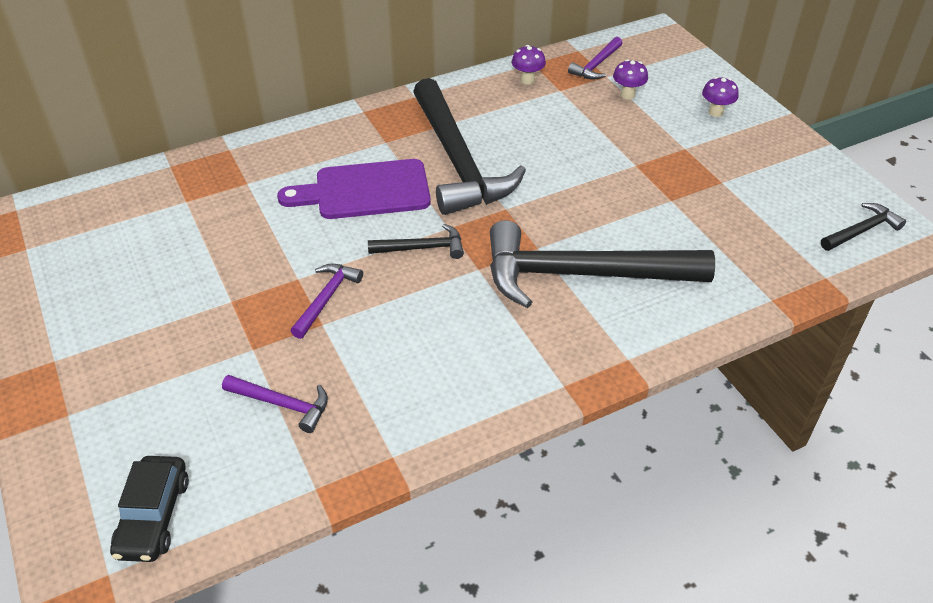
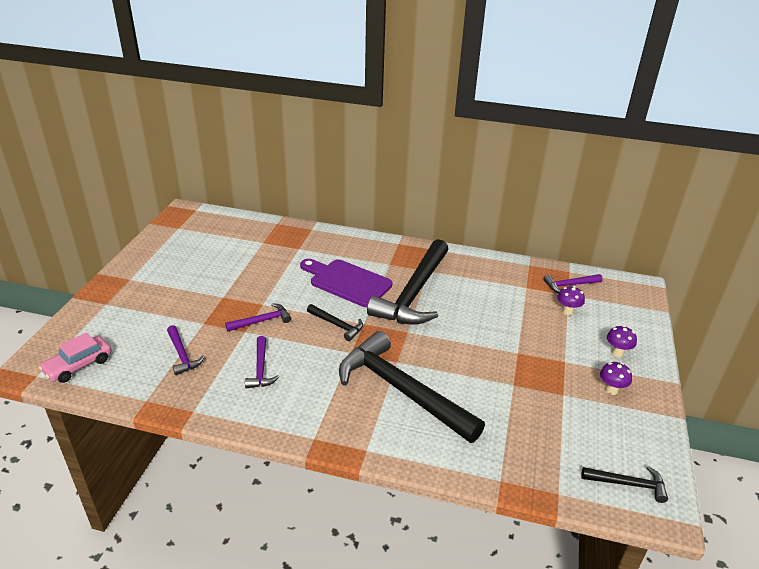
camera: 40 degrees right, 10 degrees down
(153, 516) = (78, 365): black car -> pink car
(404, 353) = (261, 368): none -> purple hammer
(527, 80) = (513, 272): purple mushroom -> purple mushroom (611, 390)

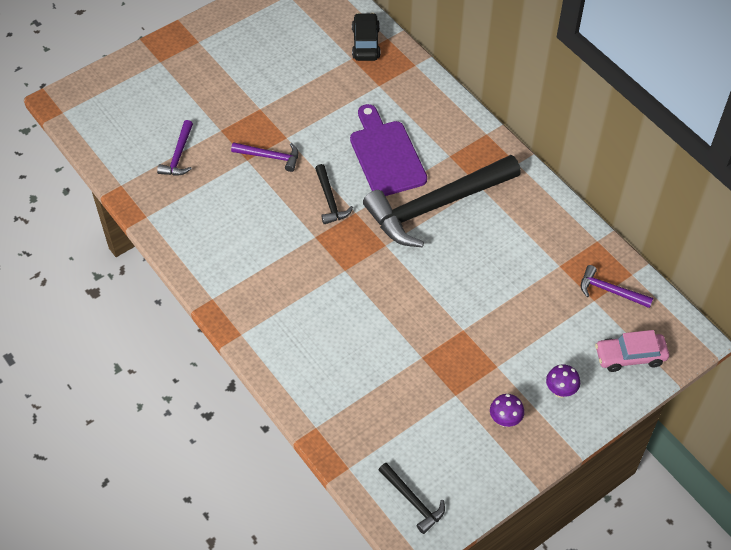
camera: 40 degrees right, 20 degrees up
(78, 365) = (97, 119): pink car -> pink car (630, 356)
(261, 368) = (227, 207): purple hammer -> none
(264, 231) = (365, 43): none -> black car
(401, 390) = (320, 301): black hammer -> none
(567, 311) = (567, 318): purple mushroom -> none

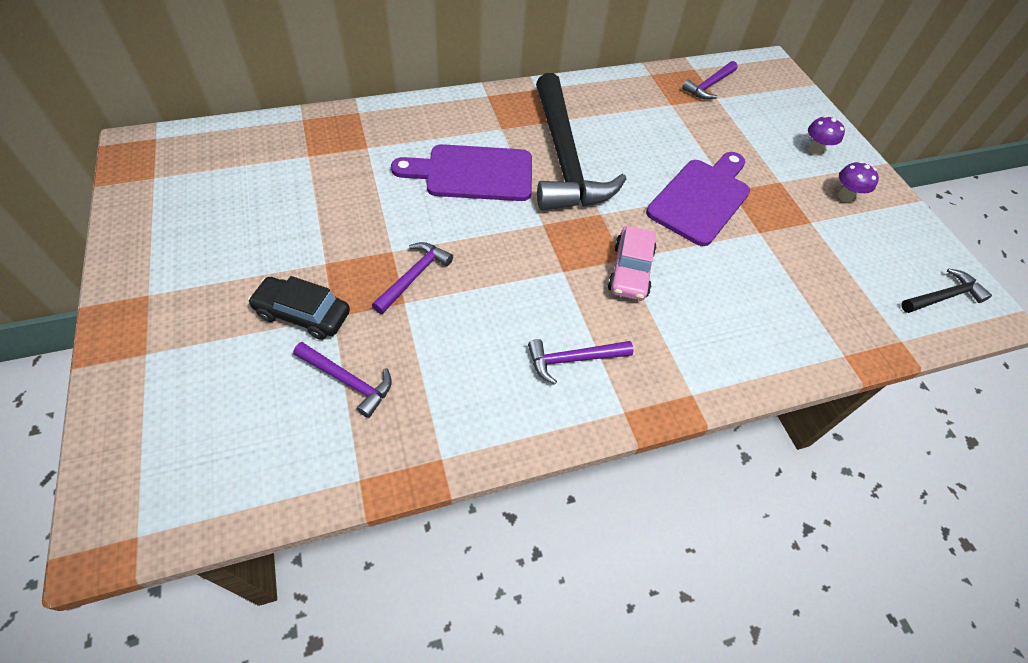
camera: 75 degrees left, 0 degrees up
(241, 261) = (573, 359): none -> purple hammer
(330, 200) = (514, 240): black hammer -> none
(365, 43) = (295, 137): black car -> black car (303, 314)
(441, 309) = (701, 198): none -> purple cutting board
(630, 356) = (782, 98): pink car -> pink car (630, 271)

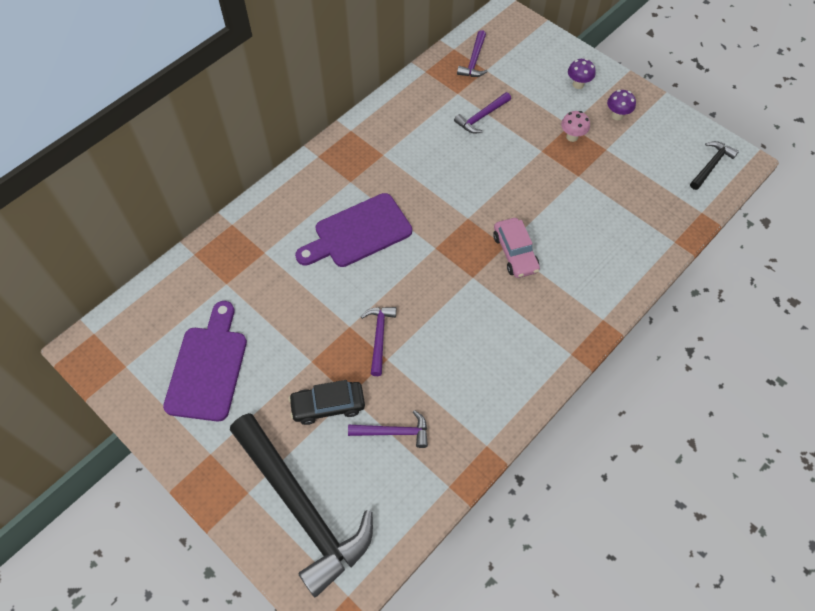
camera: 25 degrees left, 5 degrees up
(564, 158) = (413, 184): black hammer -> black hammer (302, 507)
(573, 359) = (520, 337): purple hammer -> purple hammer (481, 117)
(701, 198) = (526, 168): purple cutting board -> purple cutting board (208, 367)
(776, 193) = (572, 137): none -> pink mushroom

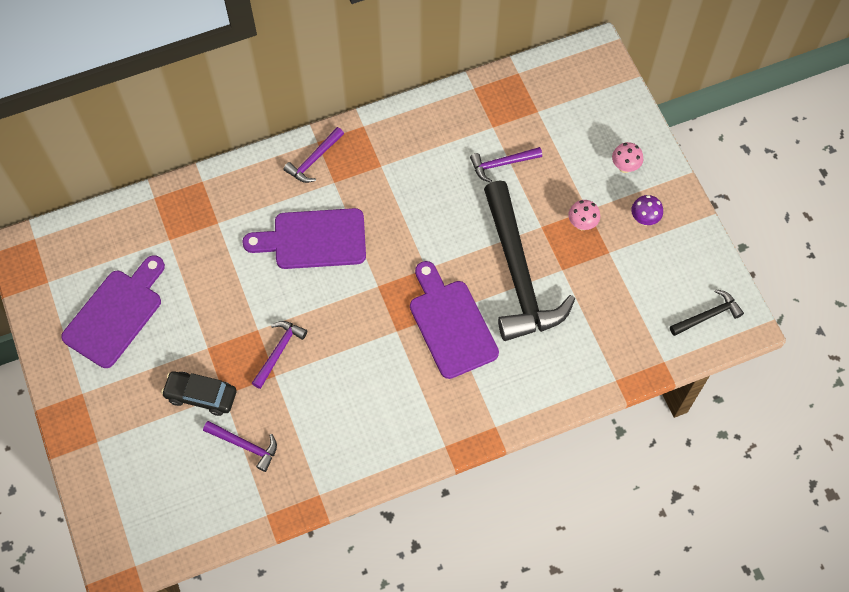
camera: 25 degrees right, 5 degrees up
(302, 507) = (134, 475): black hammer -> black hammer (518, 273)
(474, 60) = (531, 95): purple hammer -> purple hammer (314, 160)
(515, 253) = (451, 324): pink car -> purple cutting board
(578, 84) = (624, 167): purple mushroom -> pink mushroom

